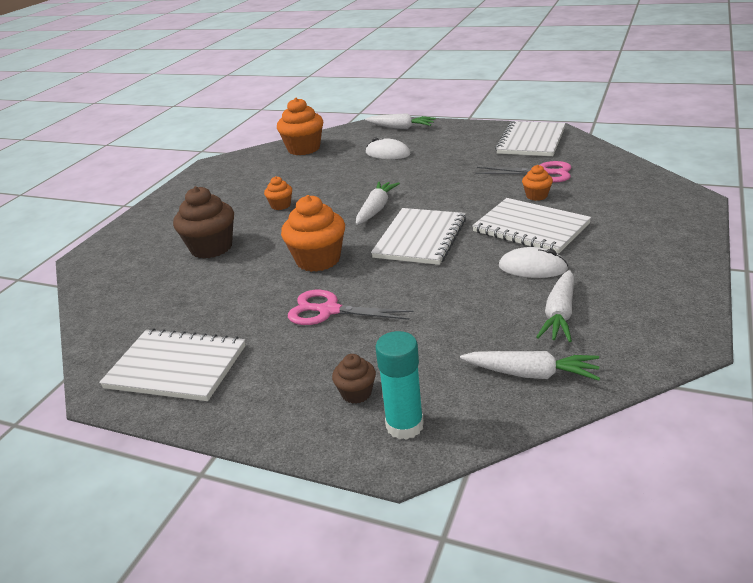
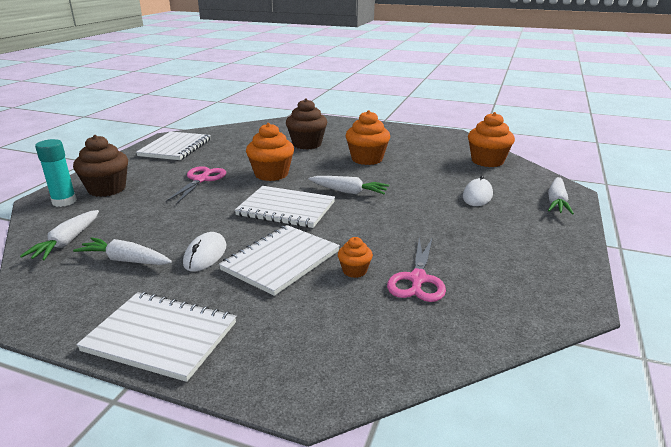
camera: 85 degrees right, 5 degrees down
(281, 205) = (367, 159): orange cupcake -> orange cupcake, size x1.93
(356, 393) = (107, 189): brown cupcake -> brown cupcake, size x1.93
(531, 141) = (528, 283): white notebook -> white notebook (160, 337)

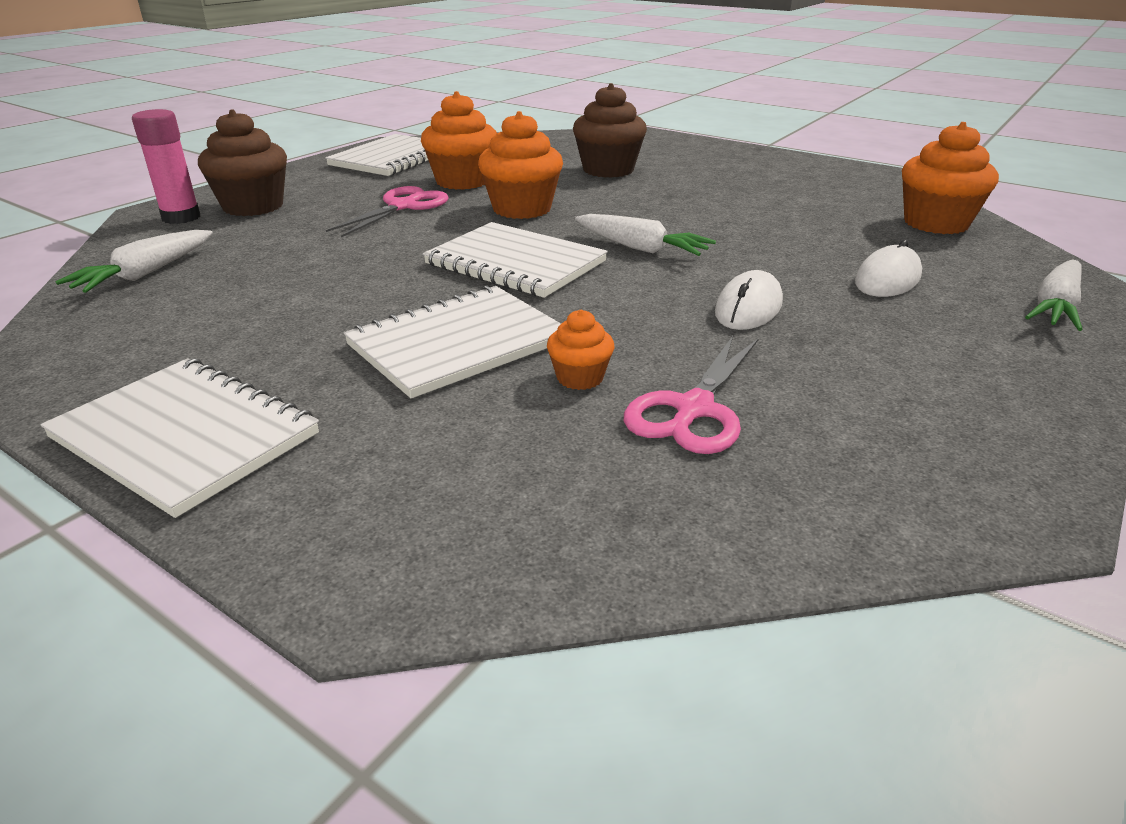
camera: 15 degrees right, 5 degrees up
(64, 201) = (181, 217): turquoise glue stick -> pink glue stick
(126, 260) = (211, 310): white carrot -> none
(205, 255) = (339, 318): white mouse -> white mouse (748, 308)
(367, 159) = (702, 200): orange cupcake -> orange cupcake (462, 181)

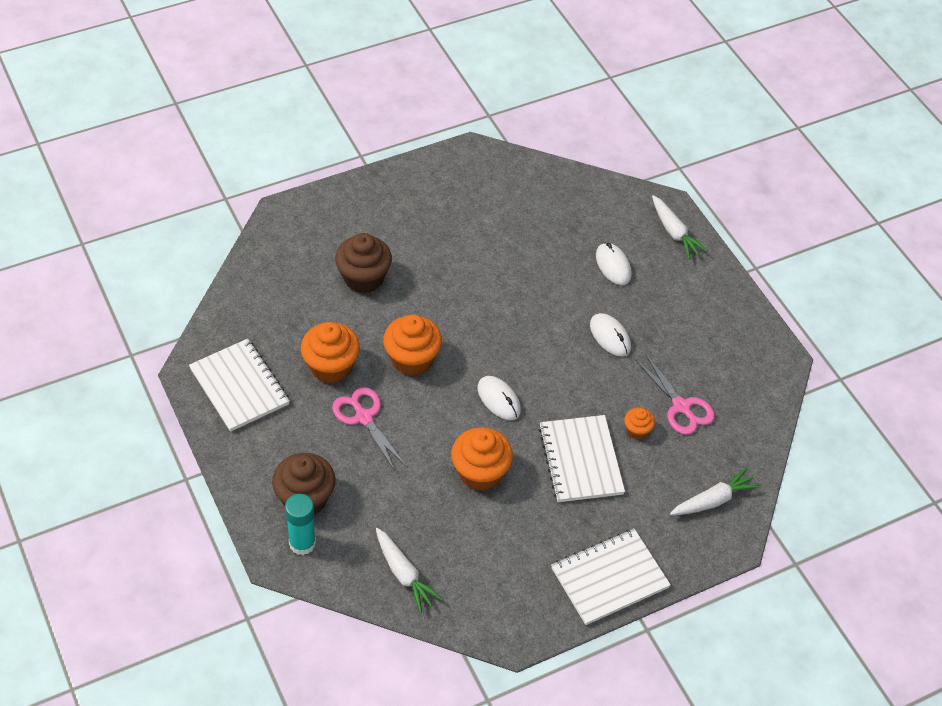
camera: 65 degrees left, 20 degrees up
(181, 217) = (302, 543): pink glue stick -> turquoise glue stick
(515, 263) = (499, 399): white notebook -> white mouse
(640, 248) = (513, 336): white carrot -> white carrot (713, 500)
(936, 223) = (562, 193): orange cupcake -> orange cupcake (480, 473)

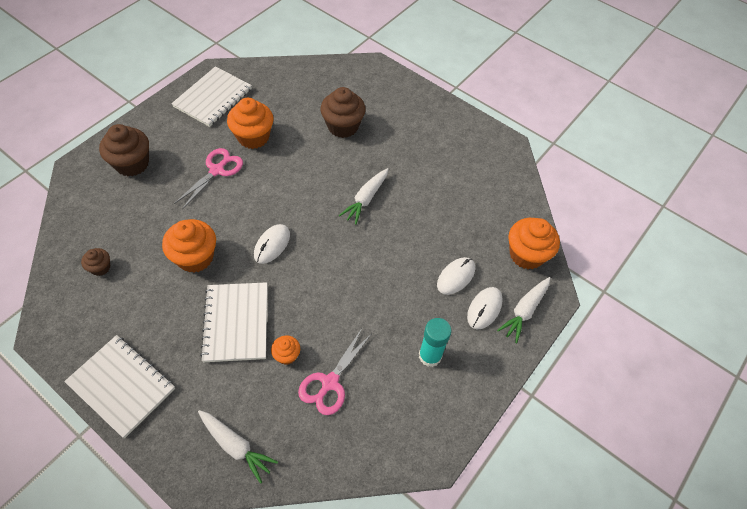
camera: 65 degrees right, 5 degrees up
(302, 543) = (93, 176): turquoise glue stick -> turquoise glue stick (430, 356)
(404, 574) = (84, 242): white carrot -> white carrot (366, 199)
(412, 359) = (283, 179): orange cupcake -> orange cupcake (526, 254)
(449, 565) = (100, 268): none -> brown cupcake
(581, 460) = (236, 323): white notebook -> white notebook turned 60 degrees counterclockwise
(610, 336) = (378, 300): white mouse -> white mouse (484, 309)

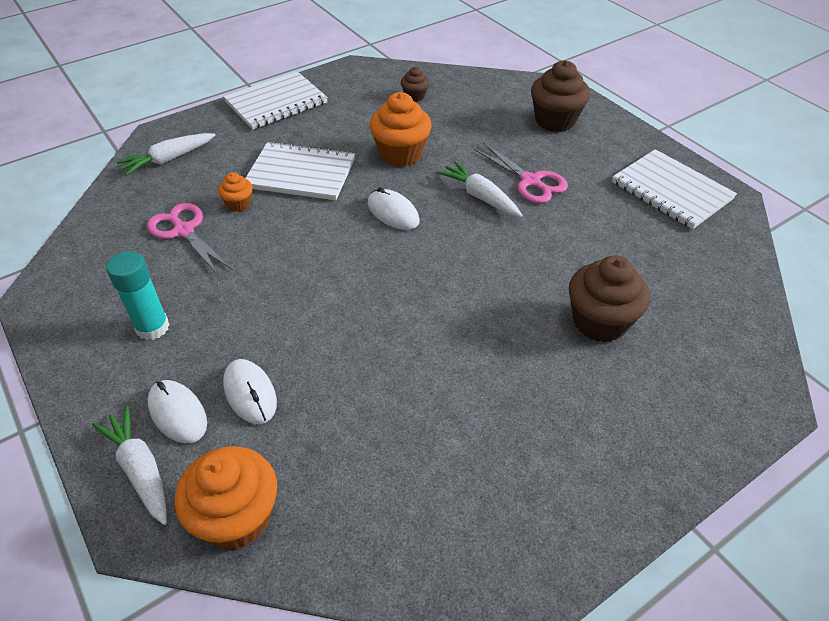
camera: 110 degrees right, 10 degrees down
(253, 137) = (587, 220): orange cupcake -> none
(366, 199) = (437, 318): white carrot -> white carrot (480, 197)

